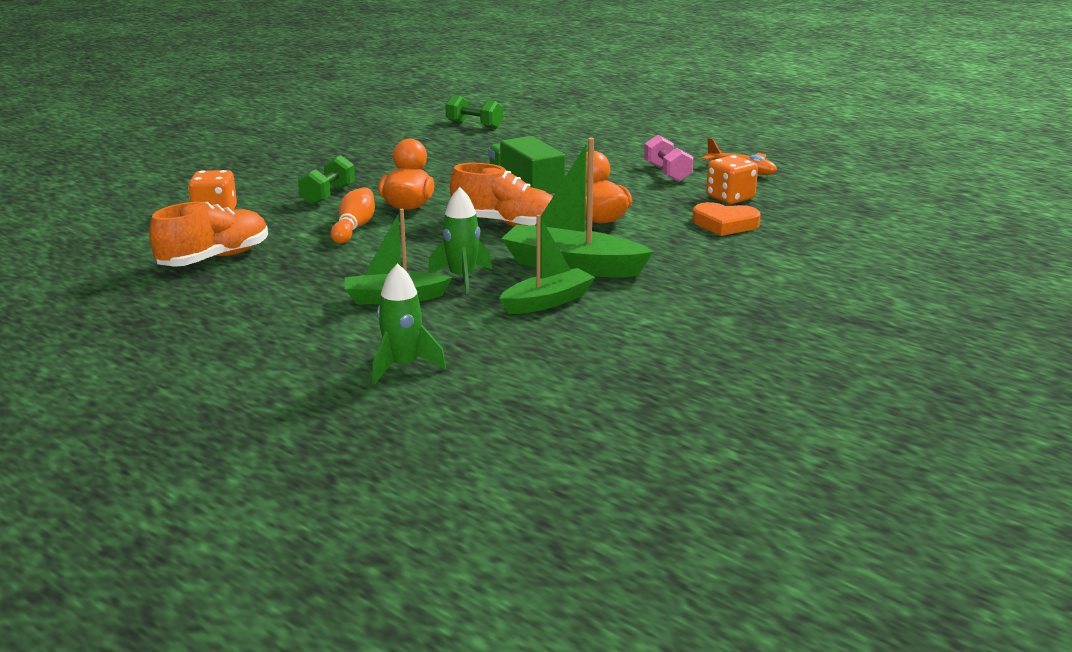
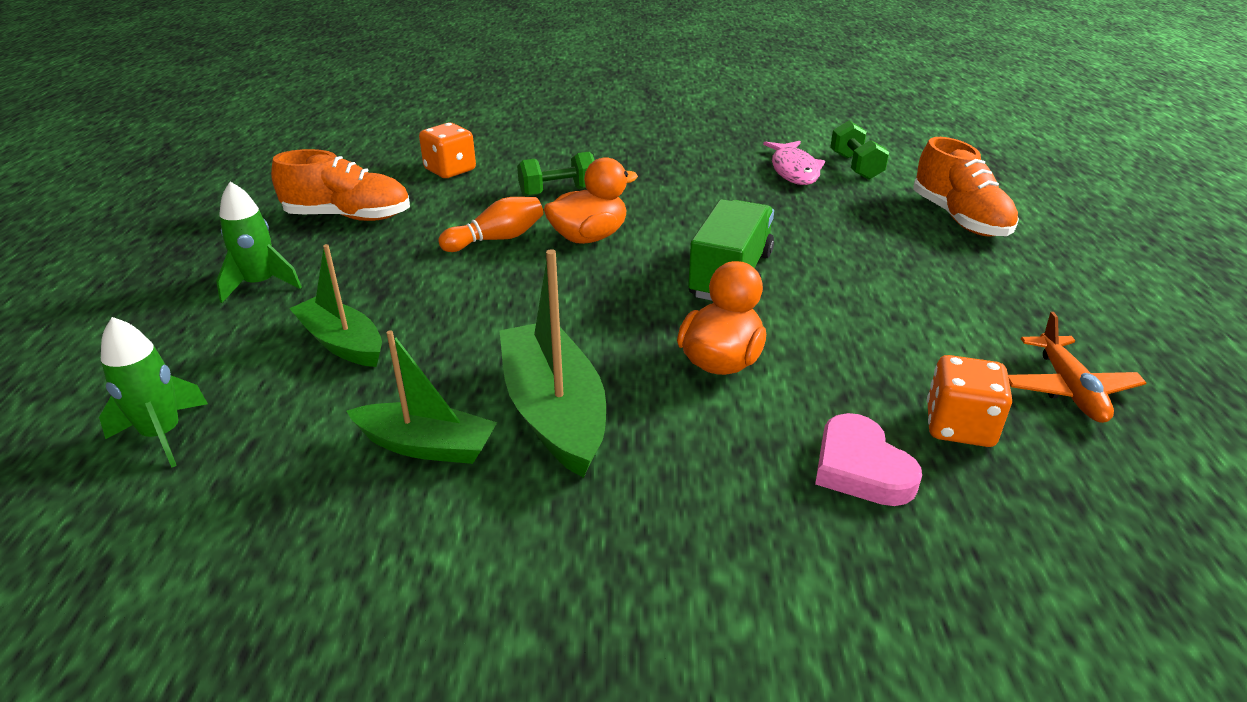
camera: 50 degrees right, 10 degrees up
(445, 138) = (794, 170): none -> pink fish
(462, 278) = (437, 356): green rocket -> green rocket (260, 284)
(506, 224) = (619, 310): orange shoe -> orange shoe (959, 218)
(667, 173) = (950, 336): pink dumbbell -> none
(725, 224) = (861, 467): orange heart -> pink heart

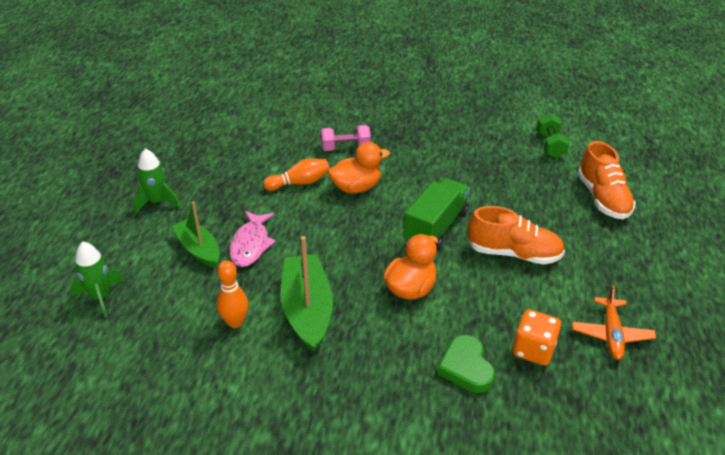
camera: 10 degrees right, 5 degrees up
(348, 217) = (213, 155): orange shoe -> orange shoe (514, 253)
(427, 445) = (235, 322): green boat -> orange bowling pin
(450, 170) = (281, 122): orange dice -> none
(558, 192) = (345, 148): green dumbbell -> pink dumbbell
(794, 170) = (506, 145): pink fish -> pink fish (251, 244)
(861, 467) = (466, 367): pink heart -> green heart

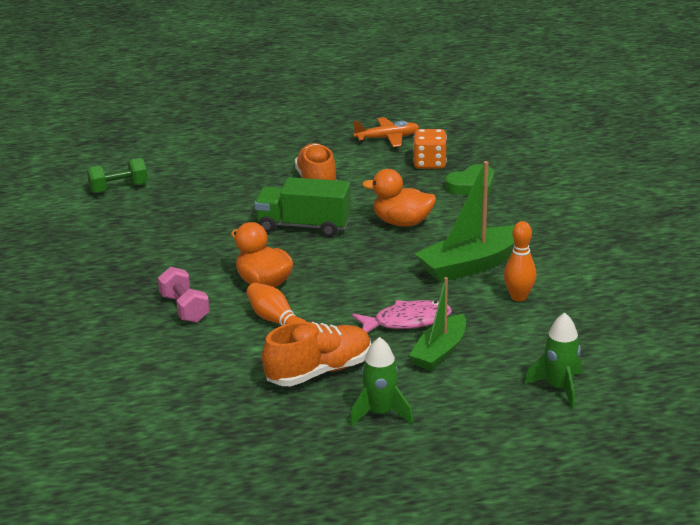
camera: 110 degrees left, 10 degrees down
(602, 198) = (204, 155): orange shoe -> orange shoe (319, 371)

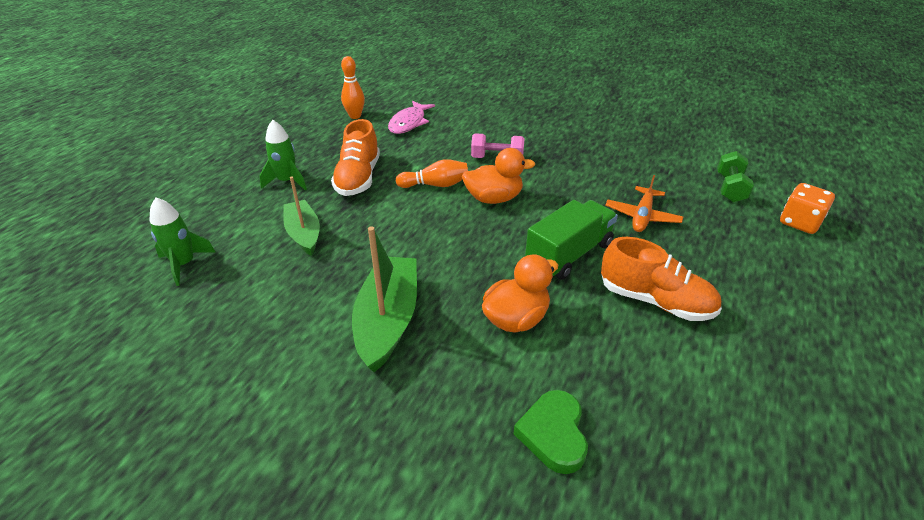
camera: 125 degrees right, 10 degrees up
(387, 138) = (765, 432): orange plane -> orange plane (642, 216)
(407, 321) = (358, 238): pink fish -> pink fish (409, 123)
(429, 163) = (650, 430): orange dice -> orange dice (799, 222)
(518, 297) = (304, 318): orange bowling pin -> orange bowling pin (355, 116)

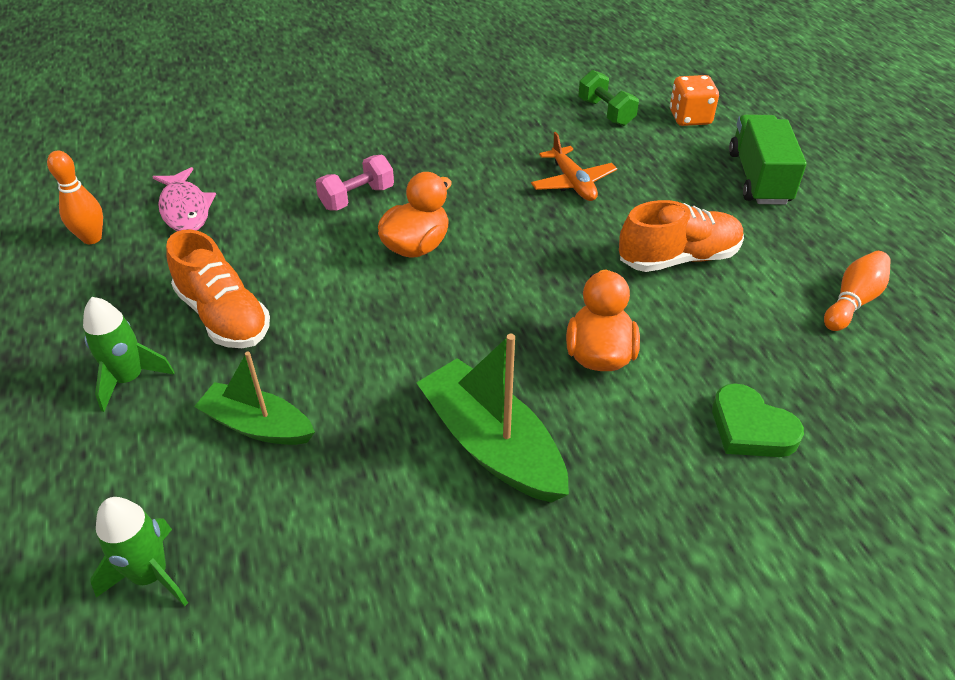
camera: 45 degrees left, 5 degrees up
(435, 185) = (332, 268): orange bowling pin -> orange bowling pin (852, 301)
(569, 254) = (561, 260): green truck -> green truck (759, 178)

